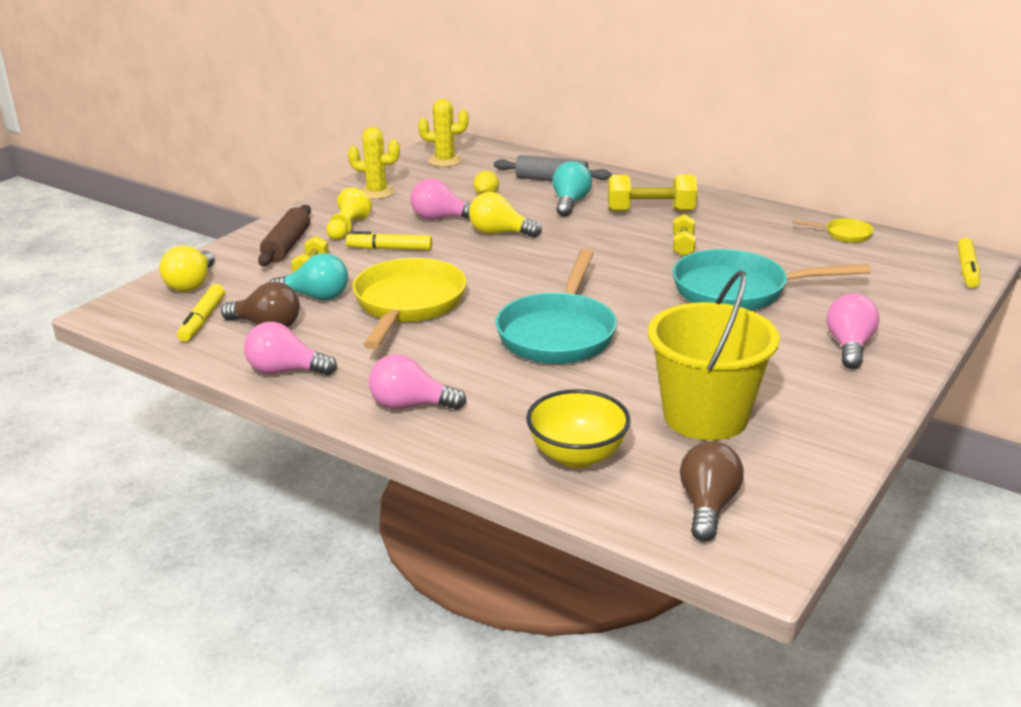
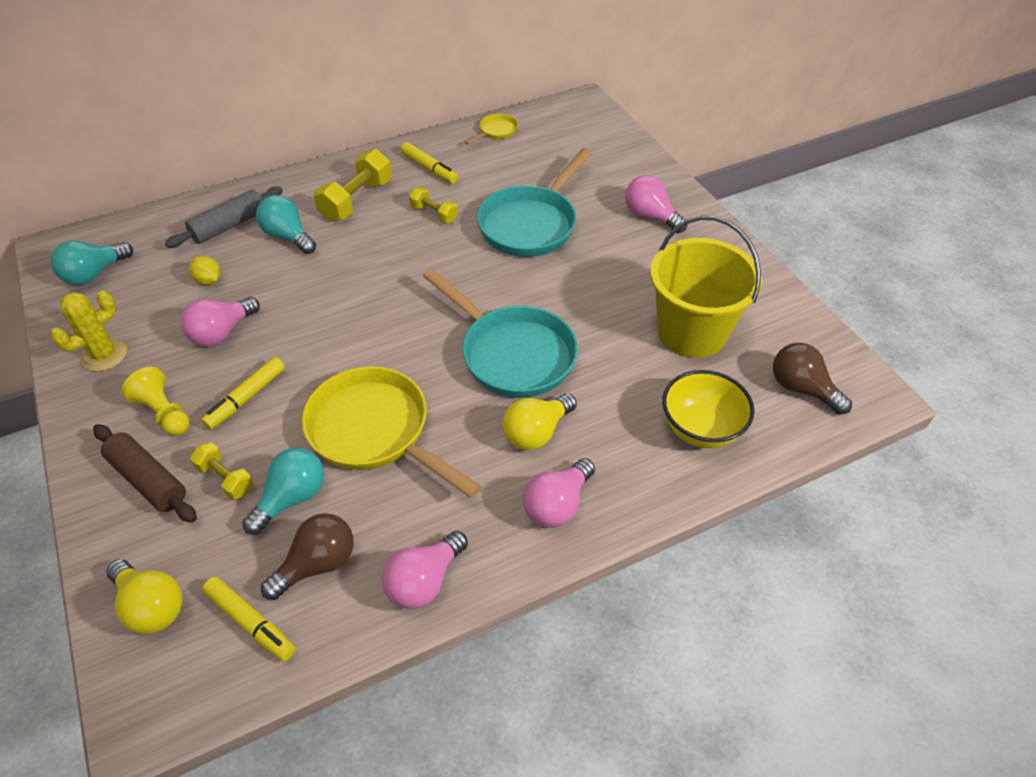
camera: 60 degrees left, 20 degrees up
(445, 161) = (94, 274): yellow cactus -> turquoise light bulb
(499, 233) = (297, 307): yellow light bulb -> yellow light bulb (536, 432)
(967, 270) = (594, 112): yellow marker -> yellow marker (429, 169)

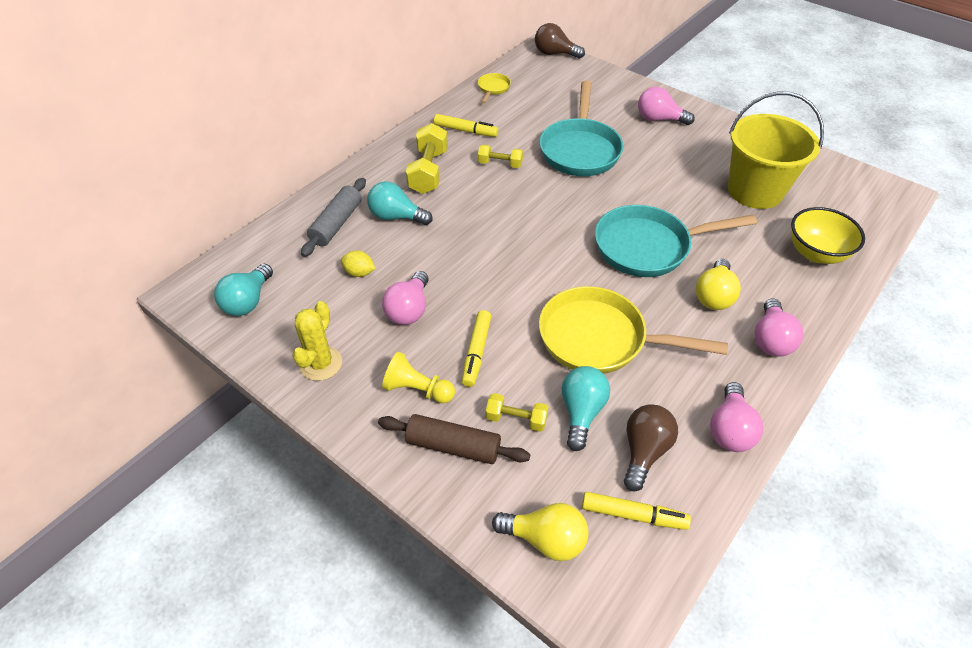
camera: 25 degrees left, 0 degrees up
(512, 354) = (648, 247): turquoise pan -> turquoise pan turned 150 degrees clockwise
(802, 389) = (853, 204): brown light bulb -> brown light bulb (555, 54)

